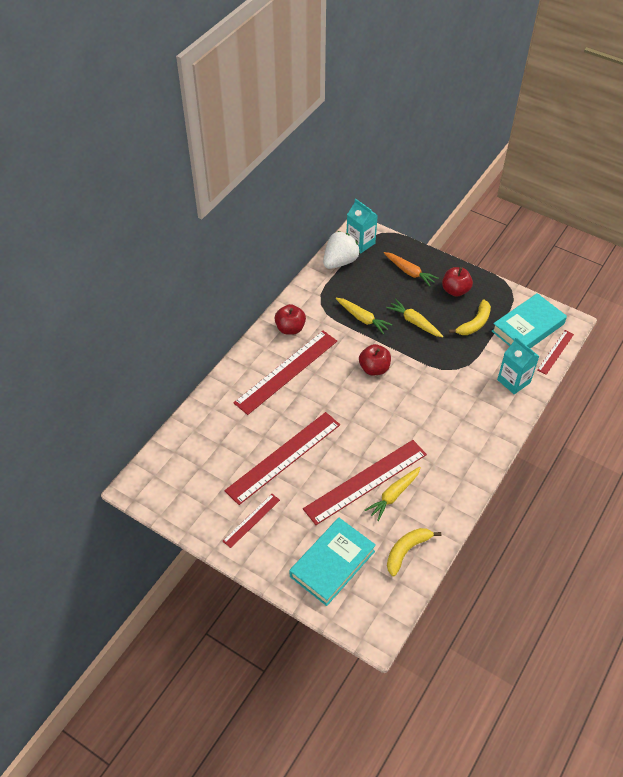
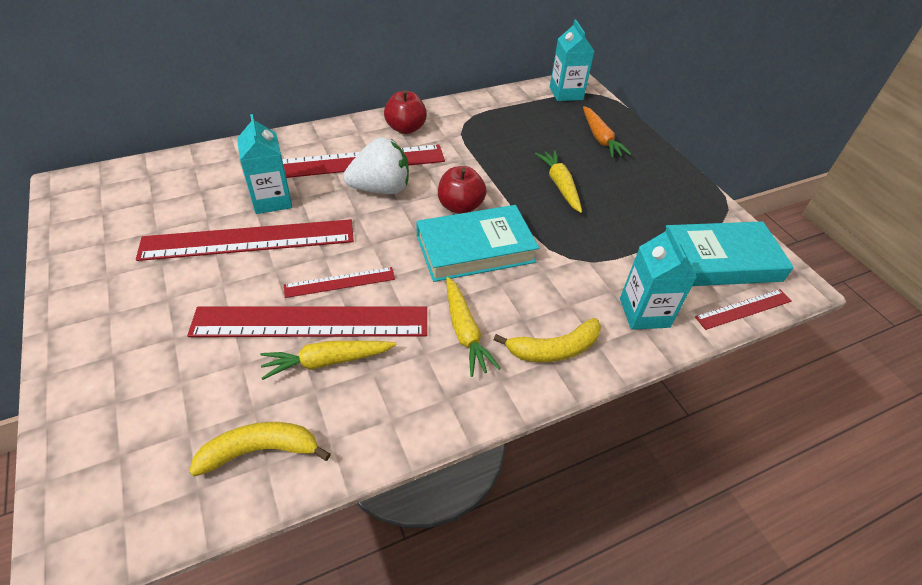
camera: 30 degrees right, 5 degrees down
(251, 520) = (127, 285): red ruler -> red ruler (340, 282)
(267, 425) = (272, 200): none -> turquoise carton
(332, 564) = (146, 400): turquoise book -> turquoise book (475, 249)
(340, 261) = (525, 99): white strawberry -> white strawberry (381, 189)
(362, 318) = (498, 155): yellow carrot -> yellow carrot (465, 332)
(455, 290) = (645, 178): red apple -> none
(474, 323) = (642, 221): yellow banana -> yellow banana (554, 349)

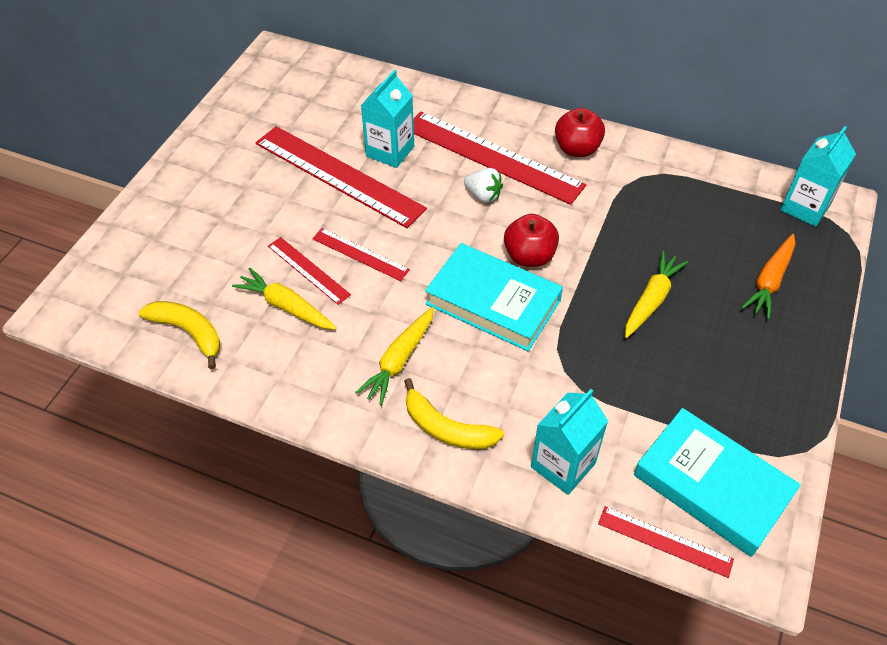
camera: 50 degrees right, 5 degrees up
(311, 322) = (308, 270): red ruler -> red ruler, size x0.50
(381, 189) = (483, 195): white strawberry -> white strawberry, size x0.57

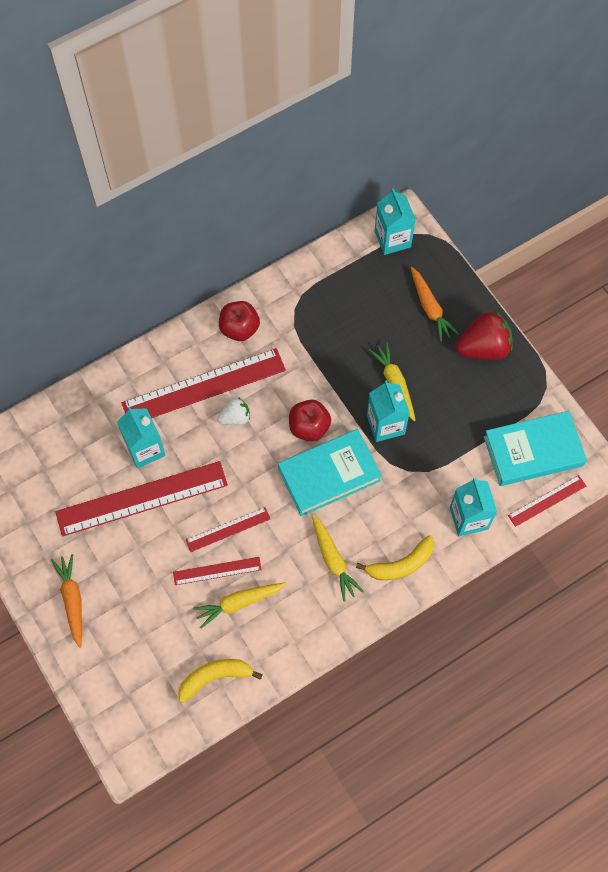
camera: 55 degrees left, 15 degrees up
(196, 183) = (72, 600): none -> orange carrot
(597, 318) = (385, 424): none -> turquoise carton
(781, 357) = (483, 348): none -> red strawberry

